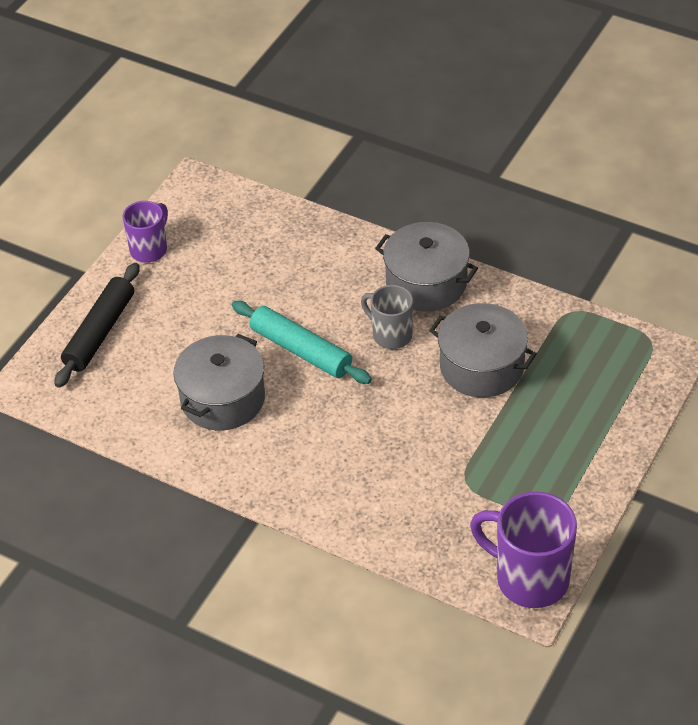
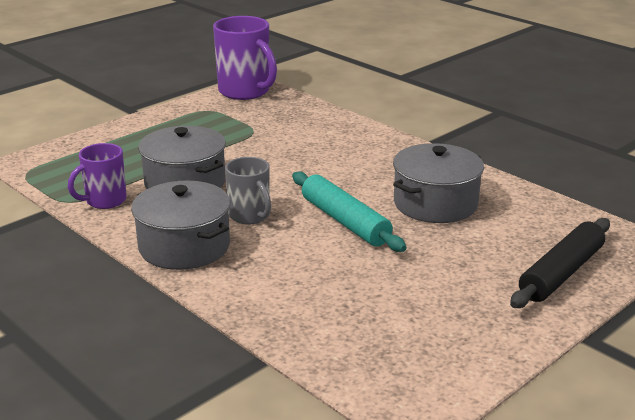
camera: 165 degrees left, 20 degrees down
(149, 249) = (494, 342): purple mug -> purple mug (104, 201)

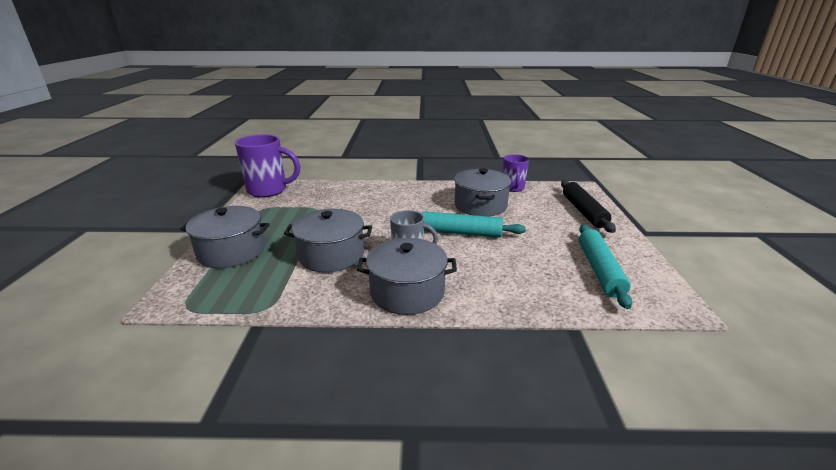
camera: 45 degrees left, 0 degrees up
(104, 201) = (295, 293): purple mug -> purple mug (513, 188)
(119, 142) = (231, 251): none -> grey pot
(411, 335) = (599, 270): none -> turquoise rolling pin

